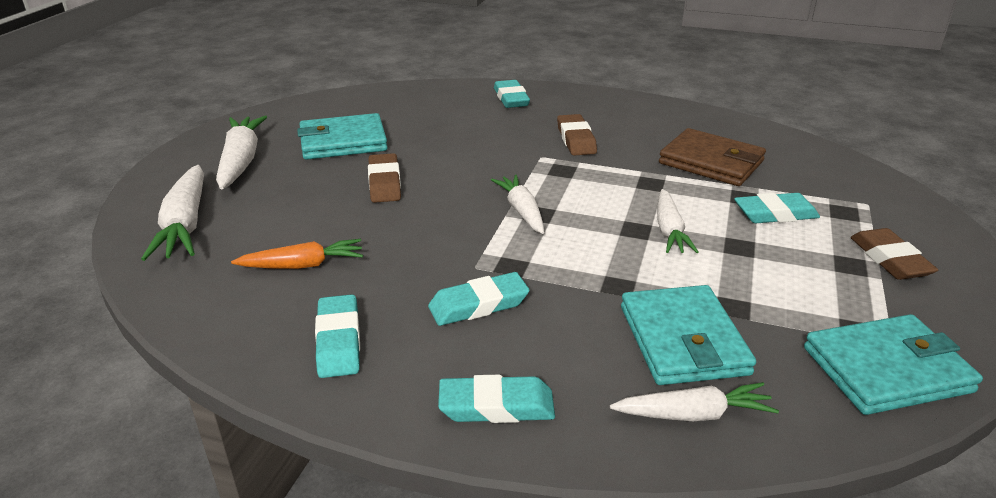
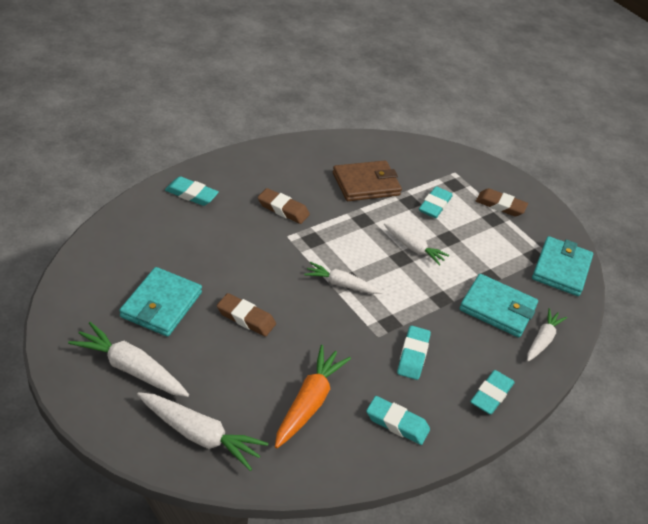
camera: 60 degrees left, 10 degrees up
(303, 265) = (309, 402): orange carrot -> orange carrot, size x1.52

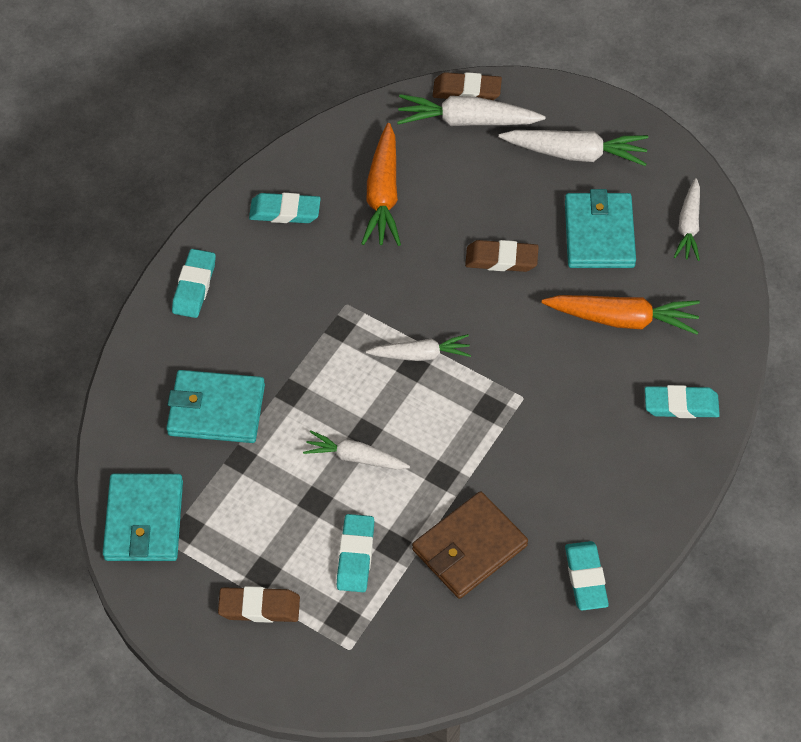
camera: 165 degrees right, 15 degrees up
(189, 249) = (623, 319): none -> orange carrot
(283, 209) = (554, 439): brown eraser -> brown eraser (466, 91)
(413, 355) = (297, 297): turquoise eraser -> turquoise eraser (586, 578)
(542, 340) = (149, 388): white carrot -> white carrot (688, 226)

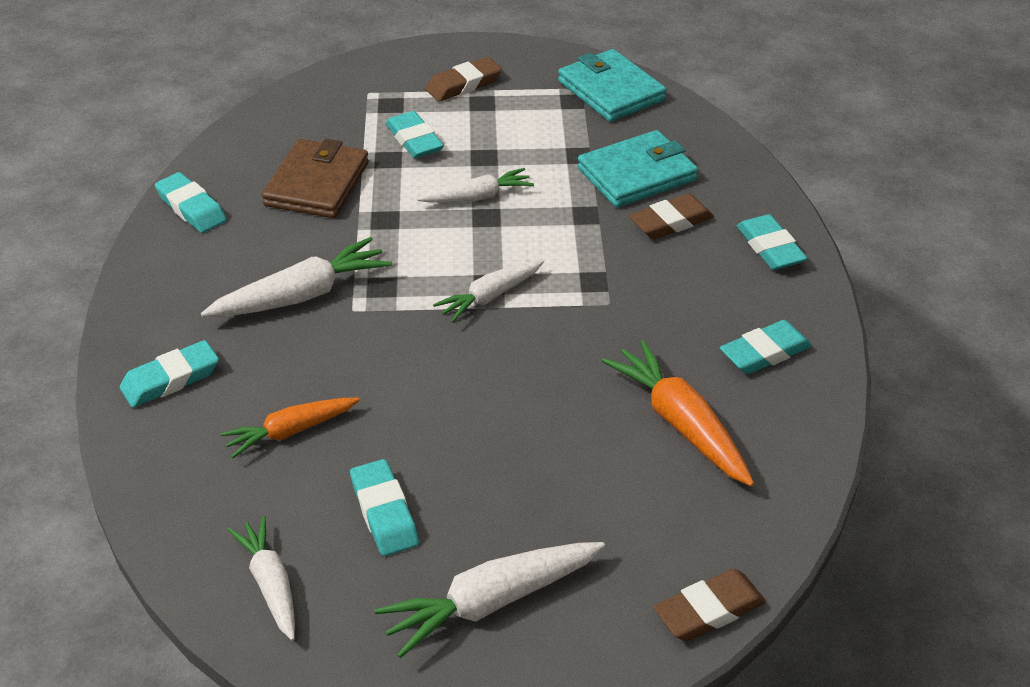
camera: 145 degrees right, 15 degrees down
(466, 121) = (670, 567): white carrot -> white carrot (302, 295)
(501, 259) = (482, 424): brown eraser -> brown eraser (671, 222)
(599, 234) = (384, 512): turquoise wallet -> turquoise eraser
(623, 319) = (290, 432): orange carrot -> orange carrot, size x0.66

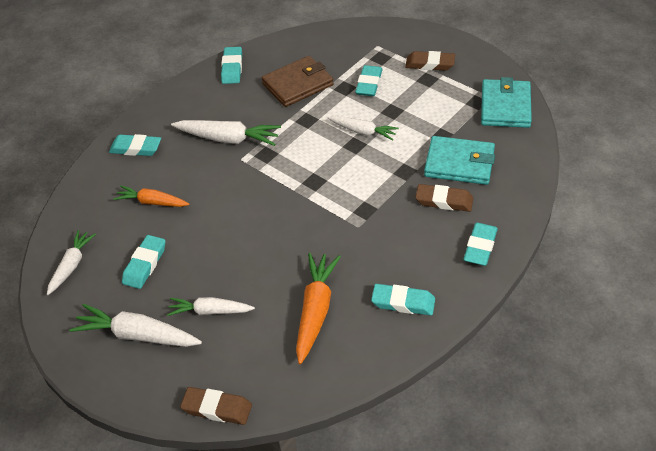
camera: 45 degrees right, 5 degrees up
(490, 297) = (307, 189): white carrot -> white carrot (210, 311)

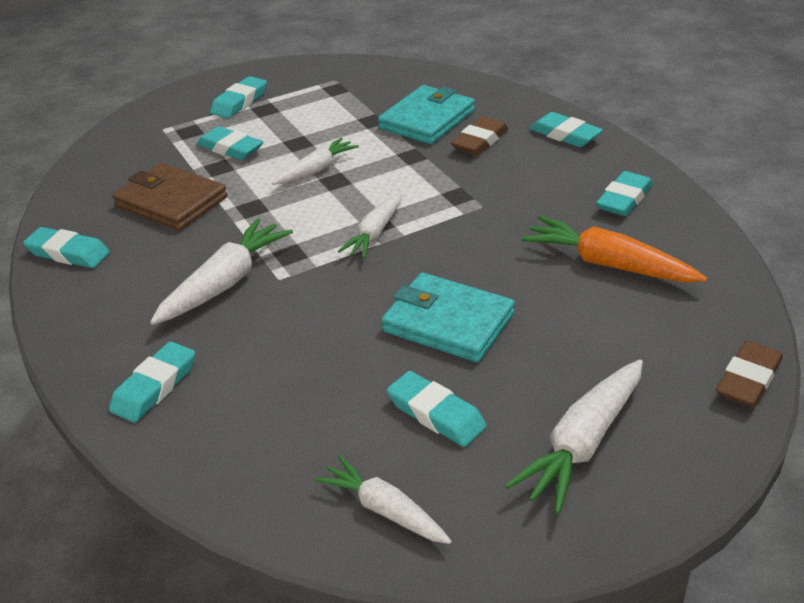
camera: 70 degrees left, 10 degrees down
(152, 202) = (301, 386): orange carrot -> none
(210, 311) = (568, 358): white carrot -> white carrot (374, 234)
(298, 84) = (171, 202): brown wallet -> brown wallet turned 45 degrees counterclockwise
(430, 64) = (239, 102): brown eraser -> turquoise eraser
(505, 106) = (359, 75): turquoise wallet -> turquoise wallet (448, 322)

